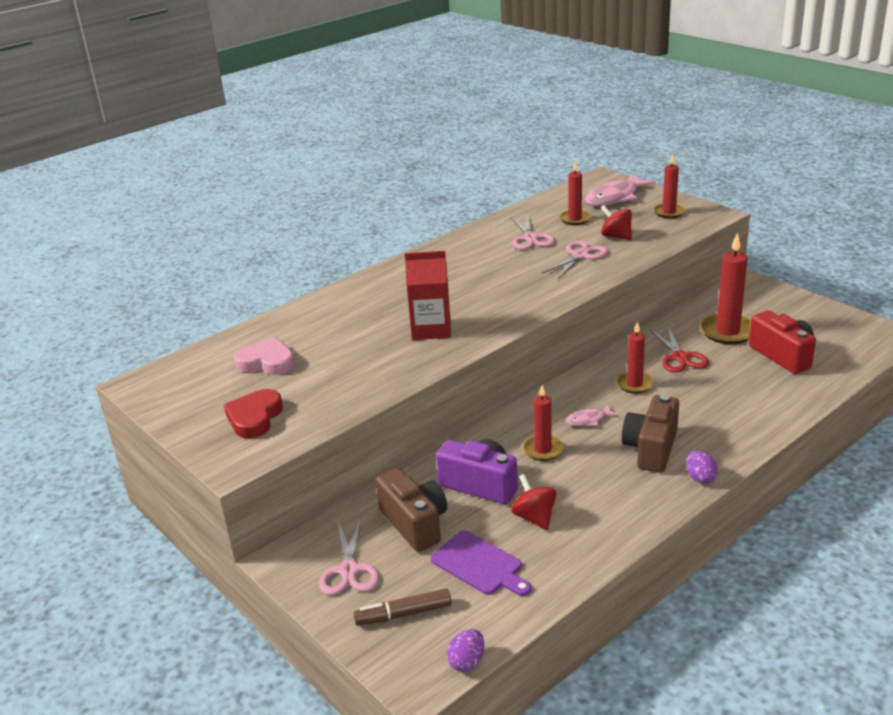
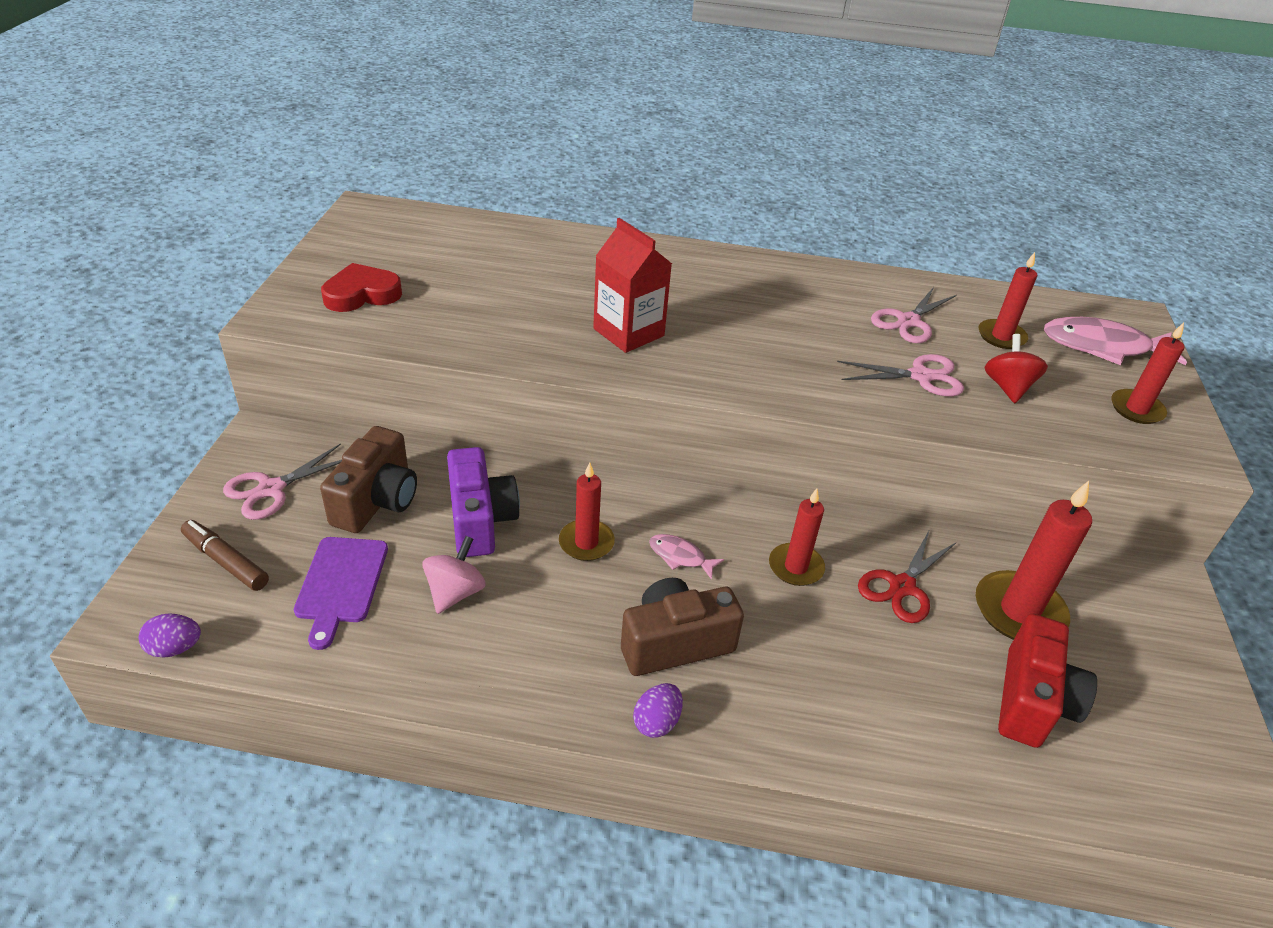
camera: 45 degrees right, 10 degrees up
(266, 362) = (463, 258): pink heart -> none
(534, 517) = (455, 592): red spinning top -> pink spinning top

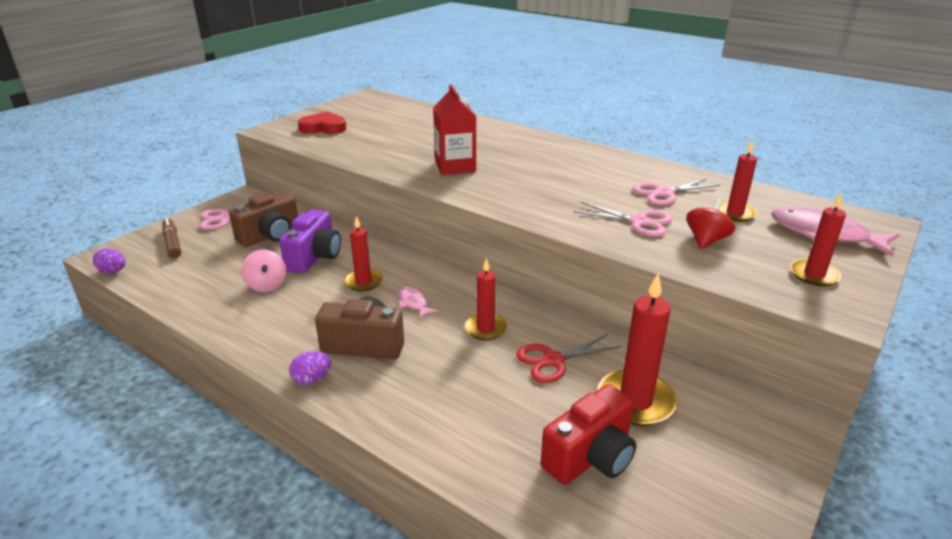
camera: 30 degrees right, 10 degrees down
(341, 584) = (214, 266): purple cutting board -> none
(455, 592) = (267, 285): pink spinning top -> pink spinning top turned 105 degrees clockwise

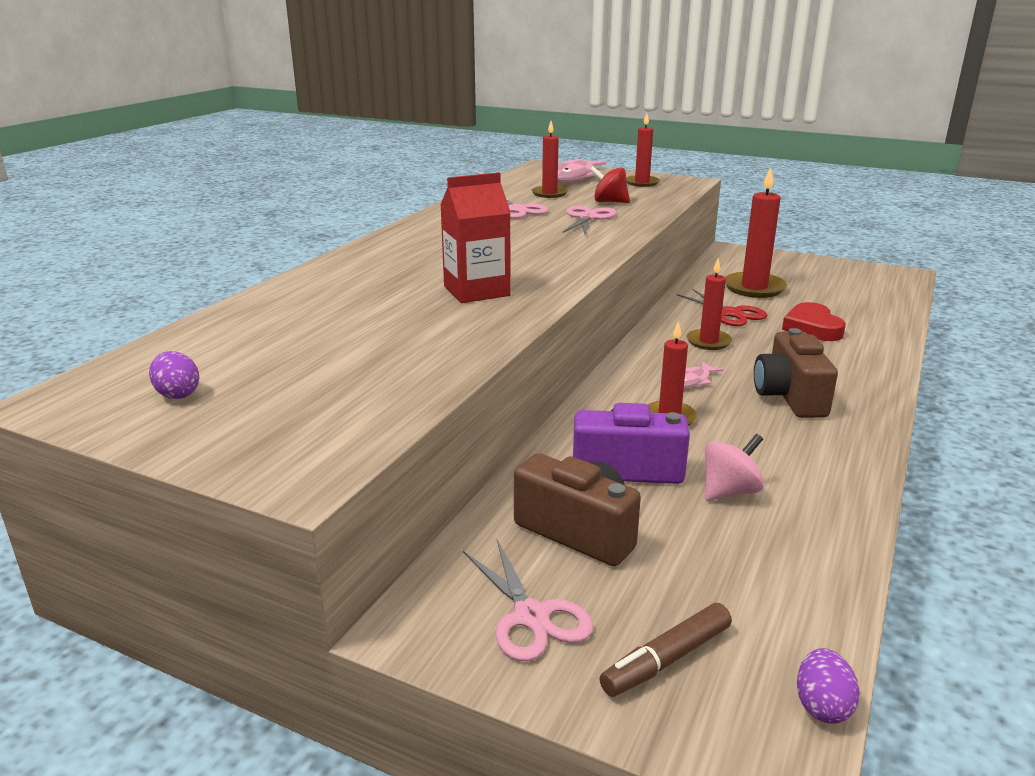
camera: 100 degrees left, 5 degrees down
(312, 379) = (871, 415): purple egg -> purple egg (177, 394)
(323, 128) = (295, 413): red heart -> red heart (812, 327)
(591, 457) = (828, 300): red camera -> none

